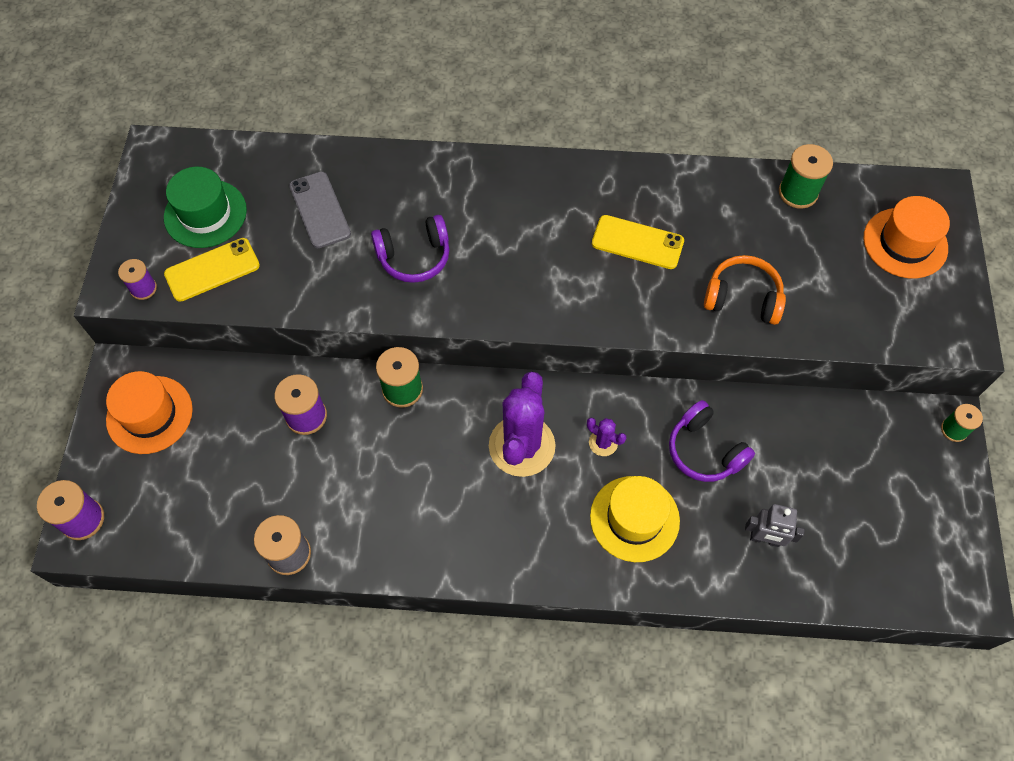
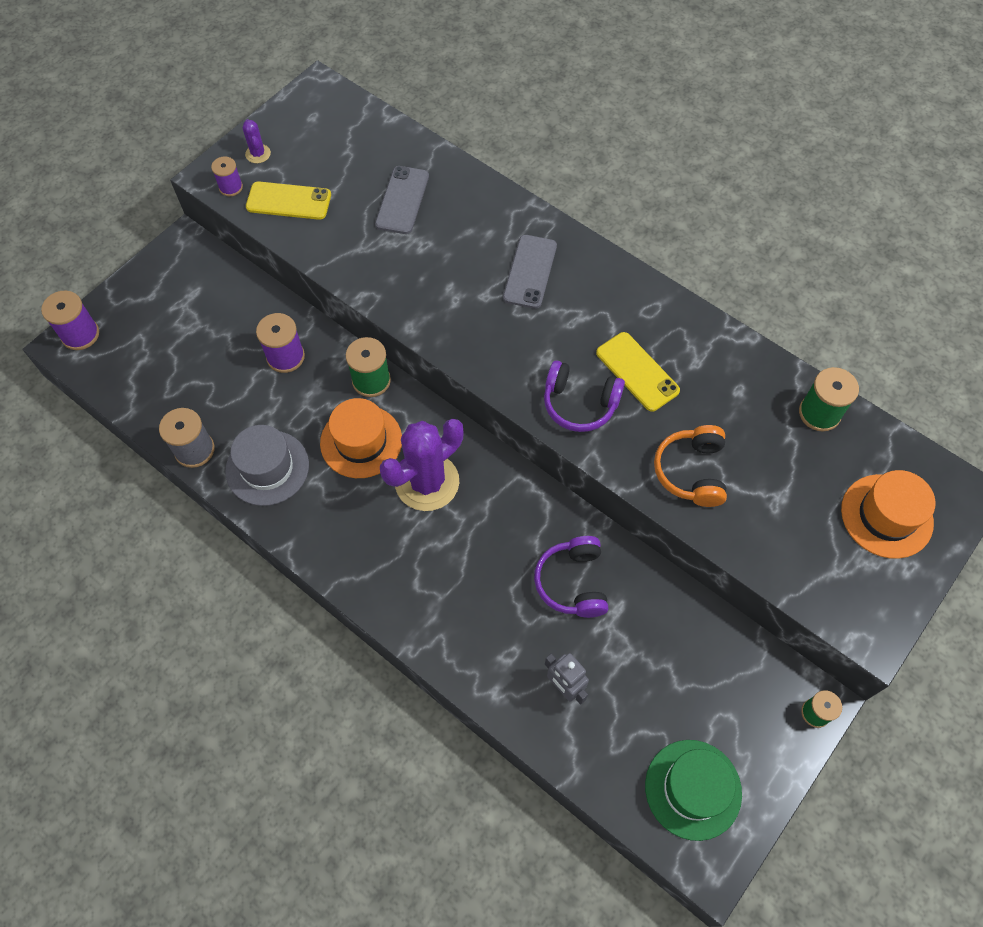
camera: 35 degrees right, 0 degrees up
(149, 414) = (180, 288): orange hat -> orange hat (361, 441)
(205, 214) = (317, 156): green hat -> green hat (693, 789)
(371, 525) = (267, 468): none -> grey hat
(414, 257) = (445, 277): purple headphones -> purple headphones (579, 404)
(483, 210) = (530, 272): none -> grey phone
(603, 443) = (493, 521): purple cactus -> purple cactus (258, 154)
(634, 518) = (470, 597): yellow hat -> none
(742, 298) = (691, 472): orange headphones -> orange headphones turned 135 degrees counterclockwise

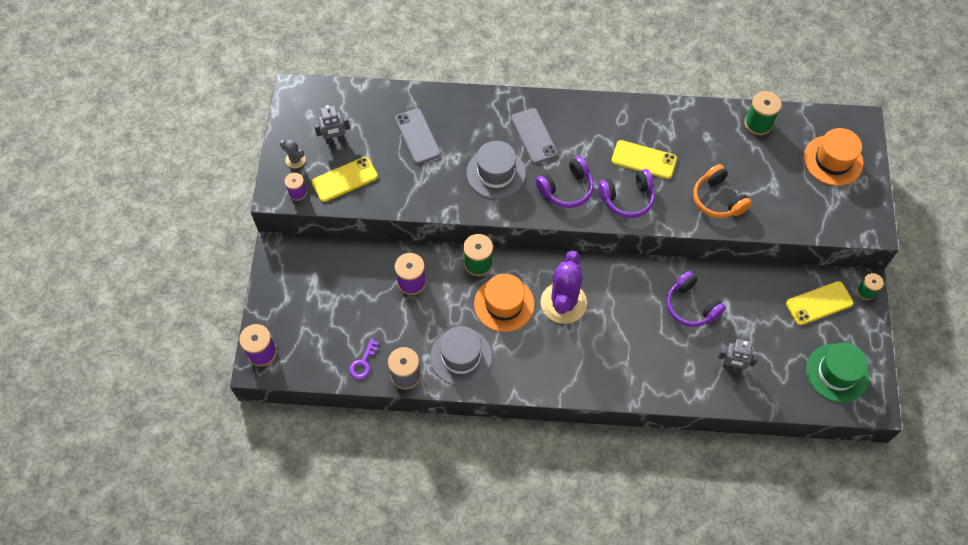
camera: 35 degrees left, 0 degrees up
(164, 409) = (363, 363): none -> purple key
(258, 154) = (295, 160): purple cactus -> grey cactus
(315, 156) = (335, 139): none -> grey robot
(453, 286) = (496, 173): none -> grey hat
(517, 350) = (566, 189): none -> purple headphones
(739, 686) = (819, 303): none -> yellow phone

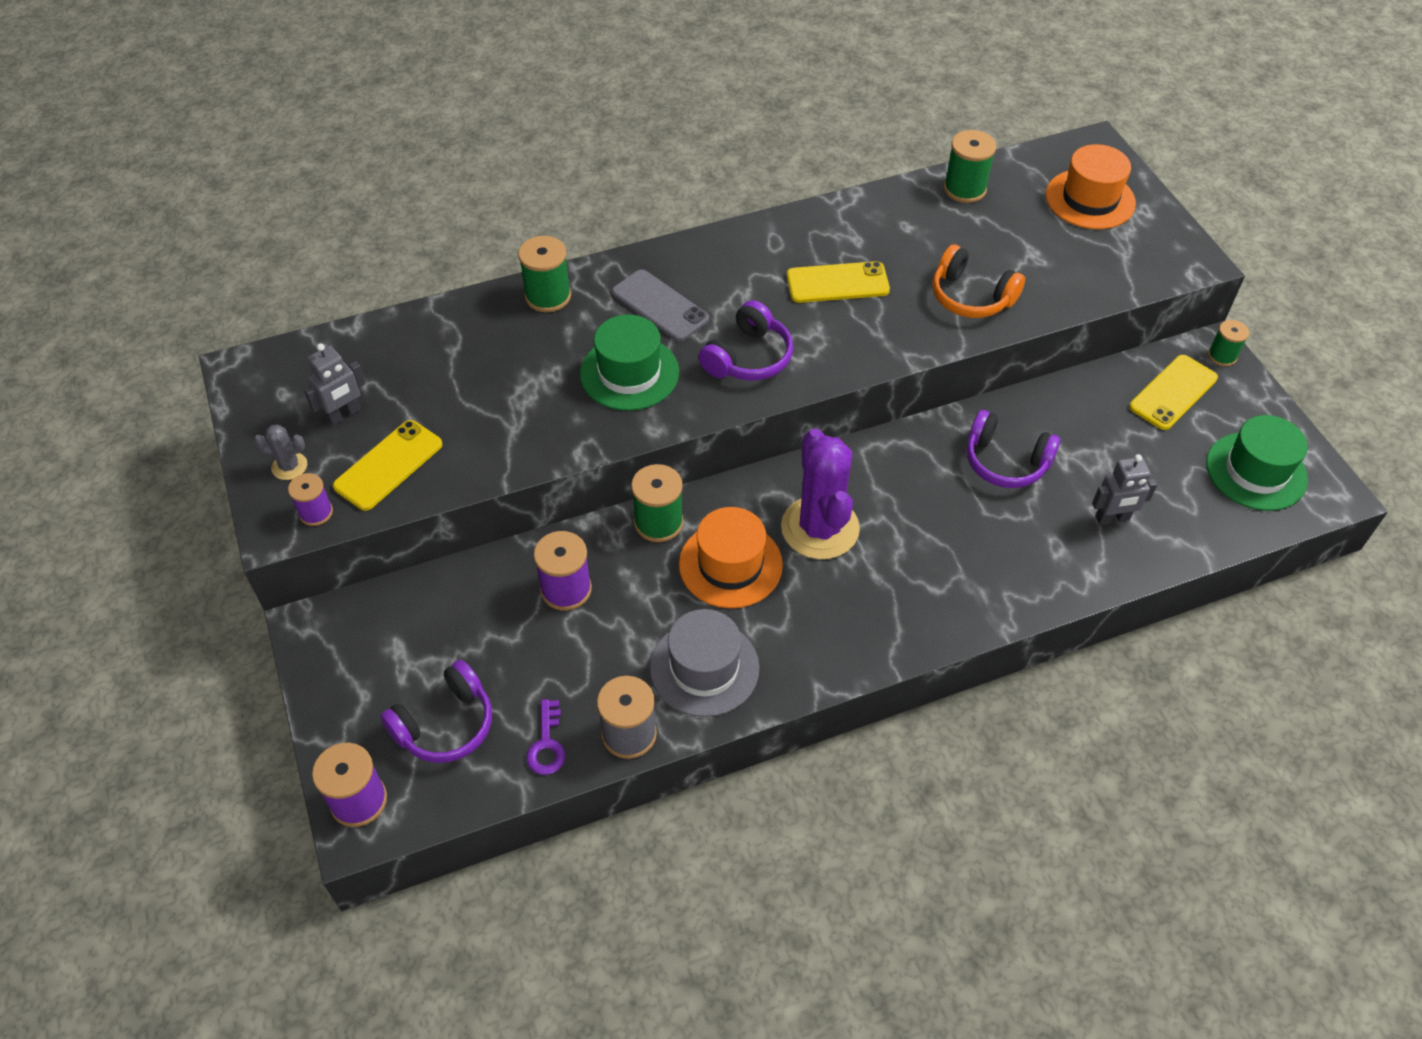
camera: 25 degrees left, 10 degrees down
(417, 136) = (479, 365): grey phone -> none
(475, 106) = (548, 296): none -> green spool
(496, 173) = (629, 373): grey hat -> green hat
(627, 198) = (844, 339): purple headphones -> purple headphones (445, 724)

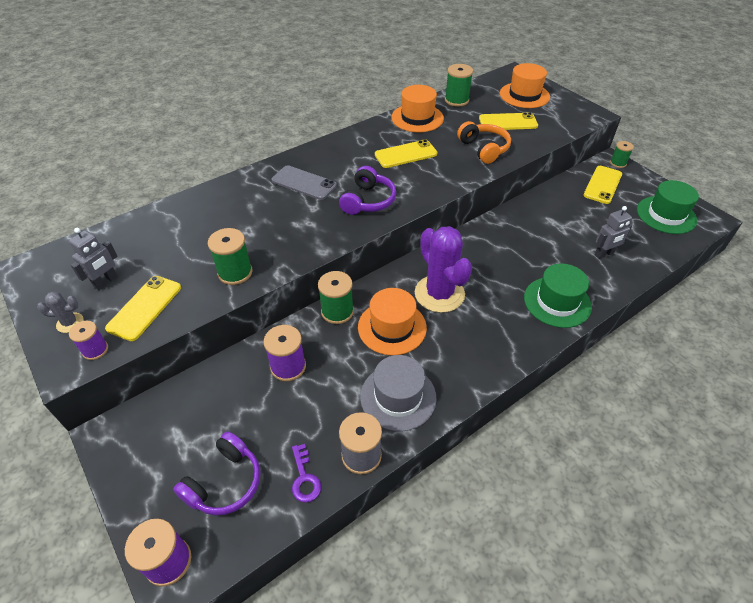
camera: 15 degrees left, 5 degrees down
(548, 296) = (231, 189): green spool -> green spool (235, 272)
(629, 373) = (296, 222): green hat -> green hat (557, 302)
(883, 214) = (417, 118): none -> orange hat
(971, 297) = (484, 149): orange headphones -> orange headphones turned 135 degrees counterclockwise
(1005, 461) = (531, 236): purple headphones -> none
(1035, 251) = (508, 122): none -> yellow phone

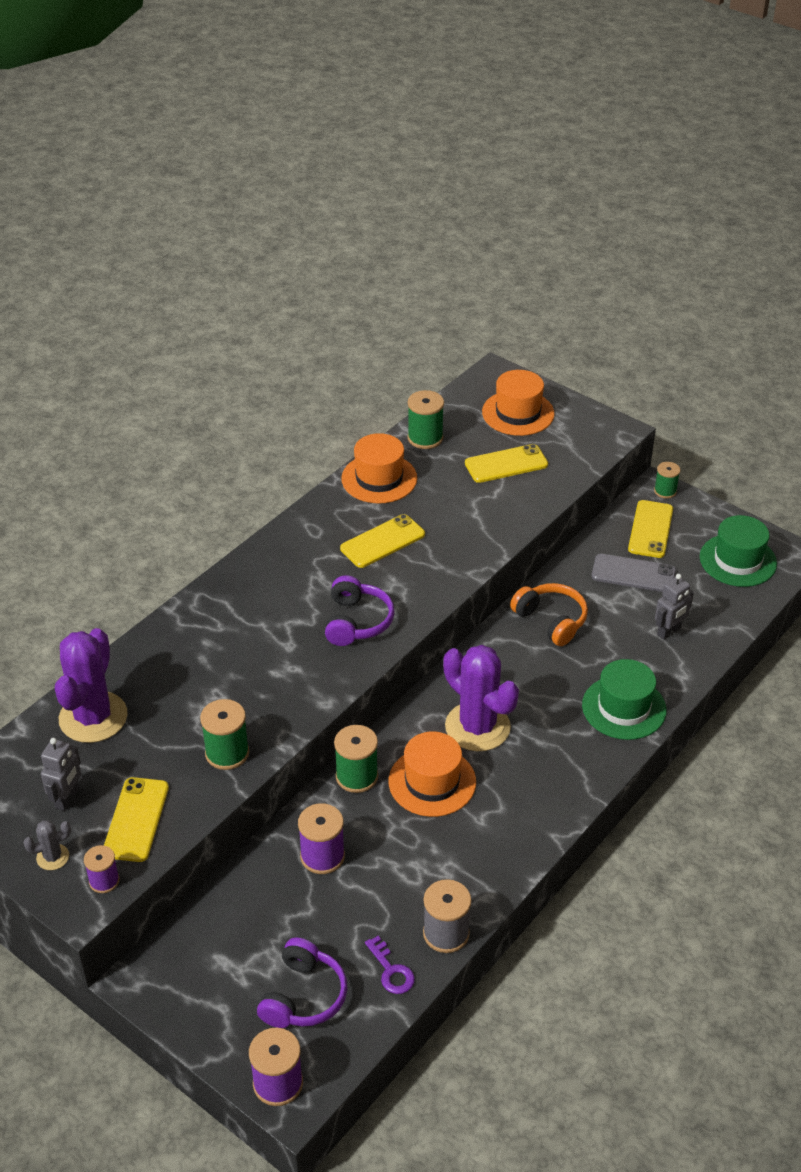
camera: 15 degrees left, 5 degrees down
(156, 230) = (93, 717): none -> purple cactus
(304, 183) = (261, 611): grey phone -> grey phone (633, 574)
(398, 397) = (466, 862): grey hat -> none
(484, 149) = (485, 514): orange headphones -> orange headphones (551, 620)

